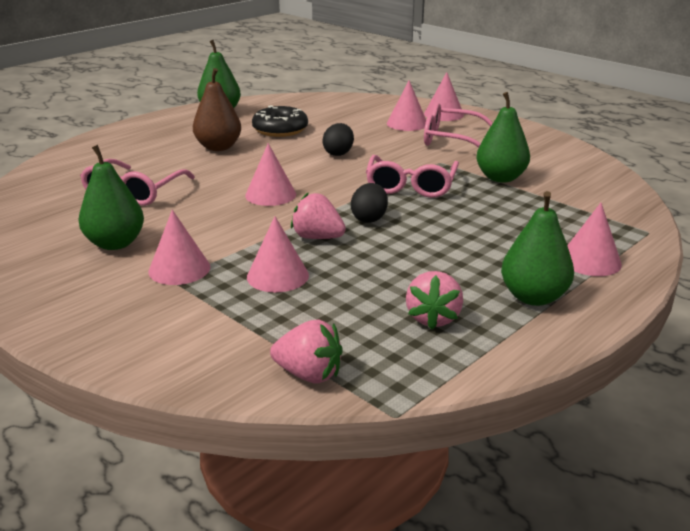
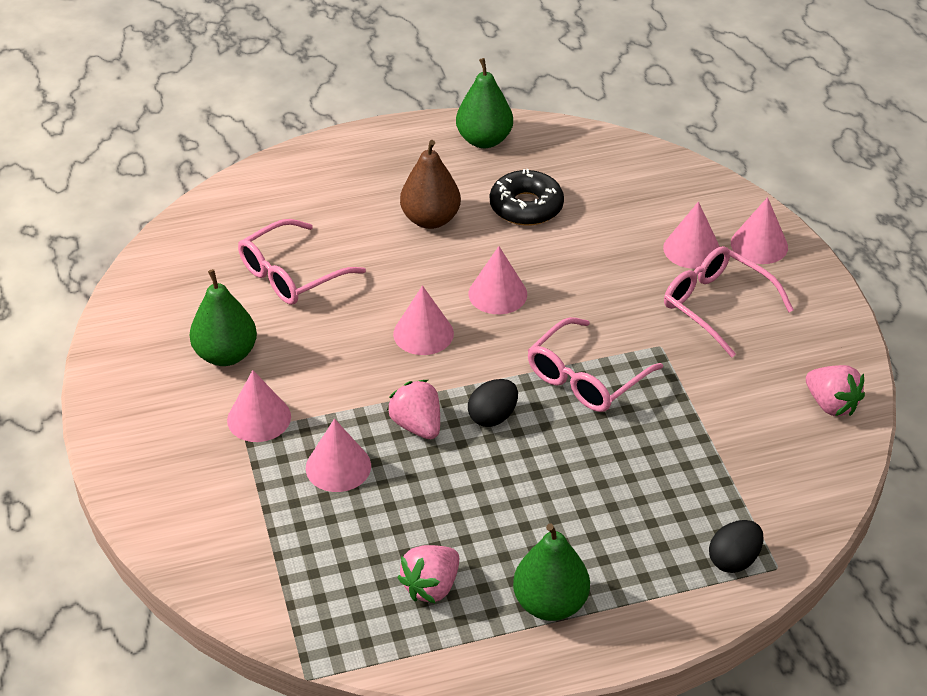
camera: 30 degrees right, 15 degrees up
(309, 374) = (274, 602): pink strawberry -> pink strawberry (831, 404)
(338, 153) = (556, 283): black egg -> black egg (733, 560)
(500, 178) = (703, 405): green pear -> none
(590, 261) = (661, 581): pink cone -> pink cone (497, 294)

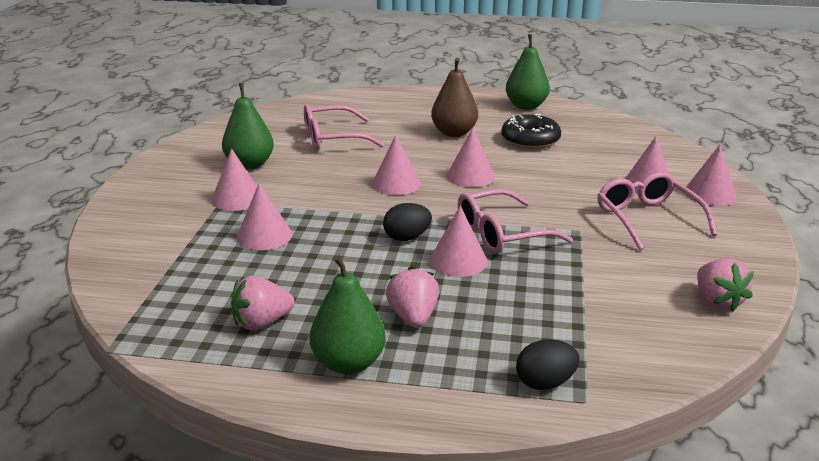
camera: 25 degrees right, 15 degrees down
(417, 425) = (344, 228): pink strawberry -> pink strawberry (413, 317)
(566, 433) = (458, 261): none -> pink cone

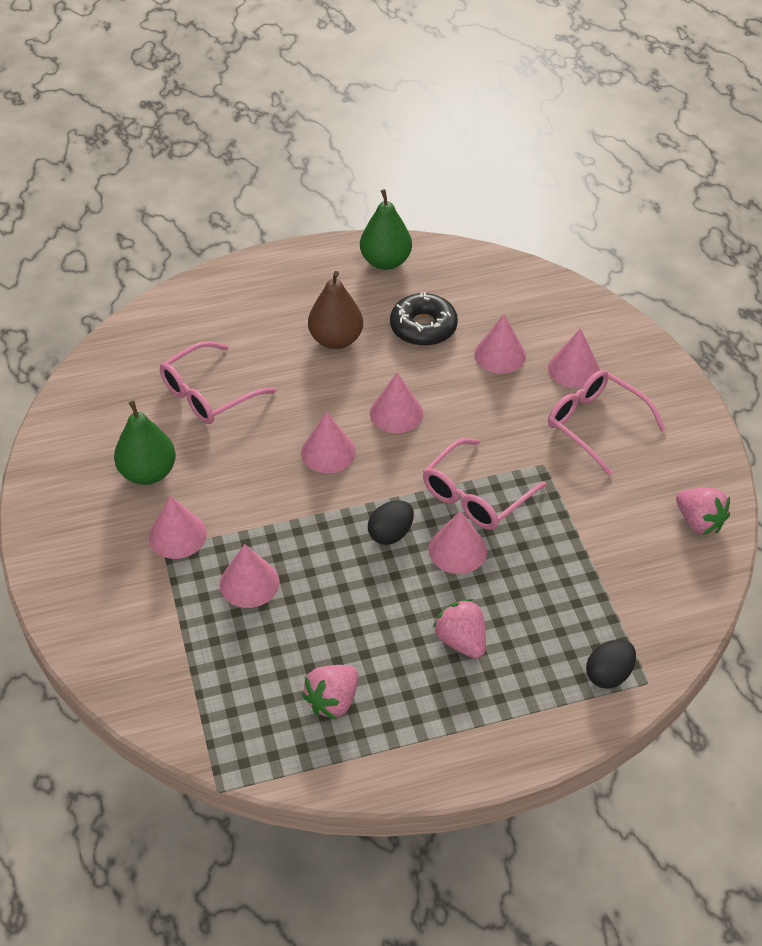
camera: 25 degrees left, 20 degrees up
(348, 363) = (441, 717): green pear -> none
(710, 194) = (635, 365): pink cone -> pink cone (500, 355)

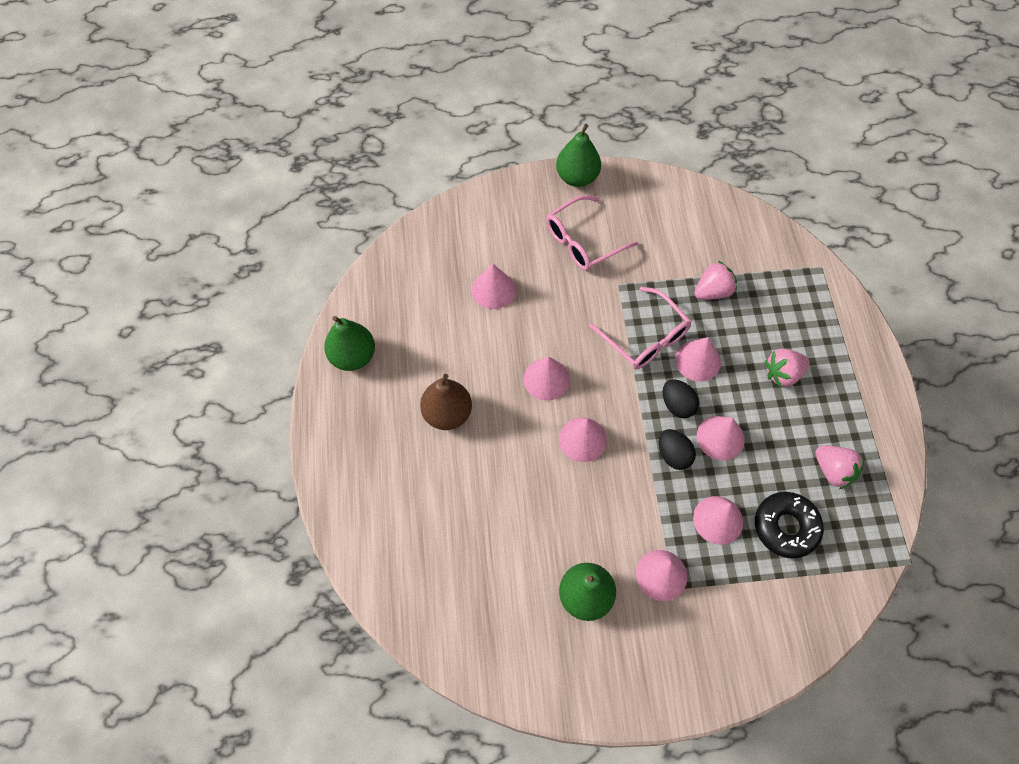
camera: 80 degrees left, 15 degrees up
(208, 394) = (495, 533): pink glasses -> none
(423, 327) = (447, 341): black donut -> black donut (786, 527)
(573, 369) = (521, 242): pink cone -> pink cone (720, 438)
(608, 675) = (815, 288): black egg -> black egg (673, 455)
(690, 408) = (577, 177): none -> green pear
(699, 522) = (686, 201): pink strawberry -> pink strawberry (712, 291)

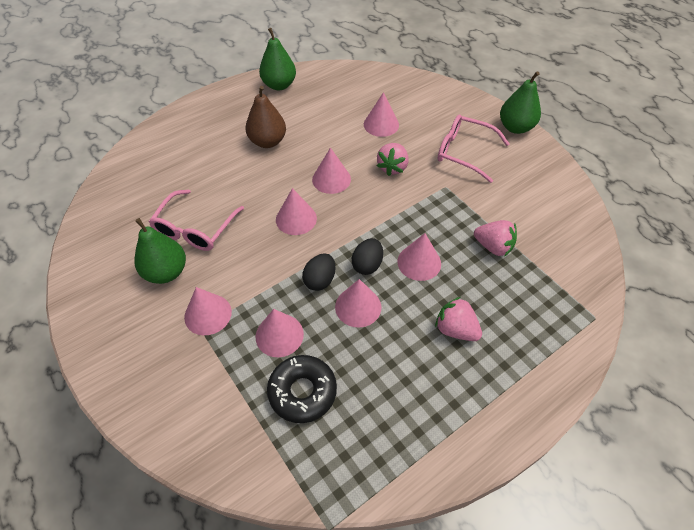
camera: 60 degrees right, 10 degrees down
(645, 338) = (412, 221): pink glasses -> pink glasses (195, 229)
(833, 471) = (385, 411): pink strawberry -> pink strawberry (392, 167)

